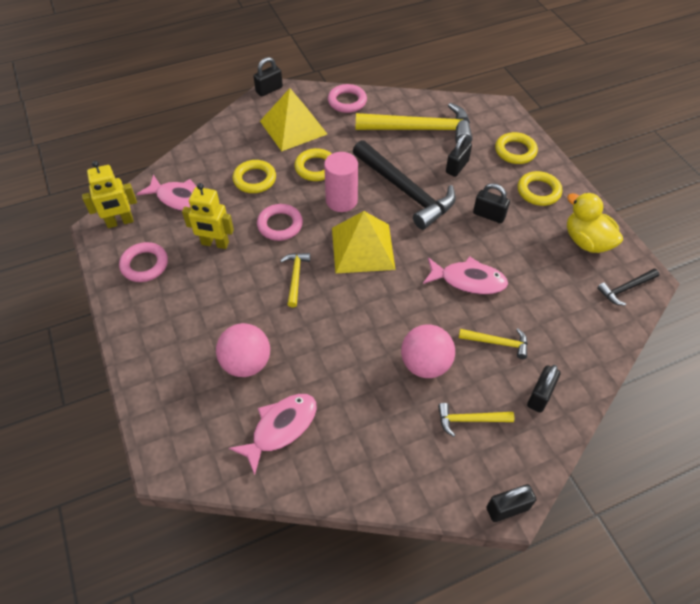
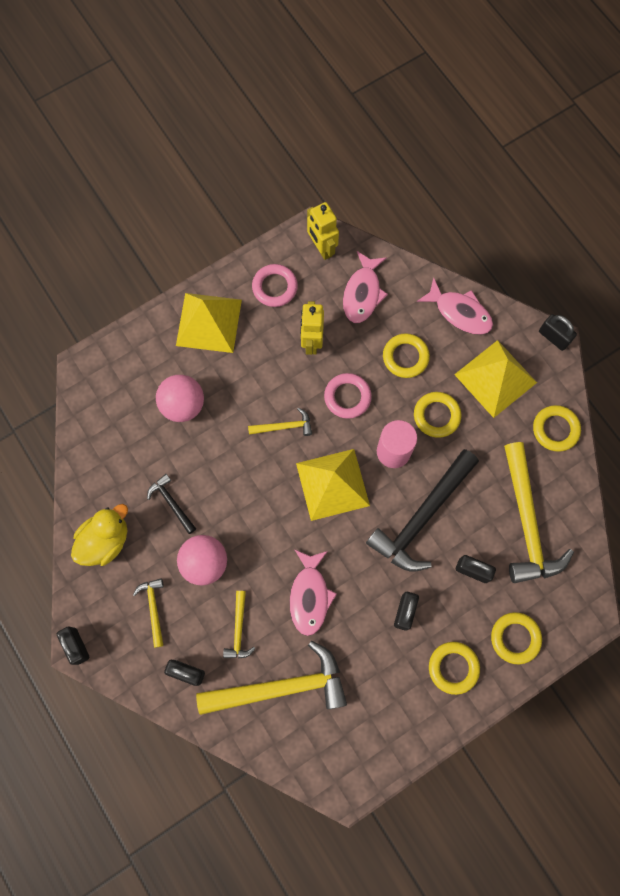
camera: 80 degrees right, 20 degrees up
(160, 327) = (209, 322): none -> yellow pyramid
(280, 428) = (125, 448): pink fish -> pink fish (459, 312)
(347, 101) = (555, 429): pink ring -> yellow ring
(555, 315) = (281, 687): none -> yellow hammer
(586, 241) = (387, 723): yellow duck -> yellow duck (105, 541)
(625, 289) = (328, 764): black hammer -> black hammer (171, 503)

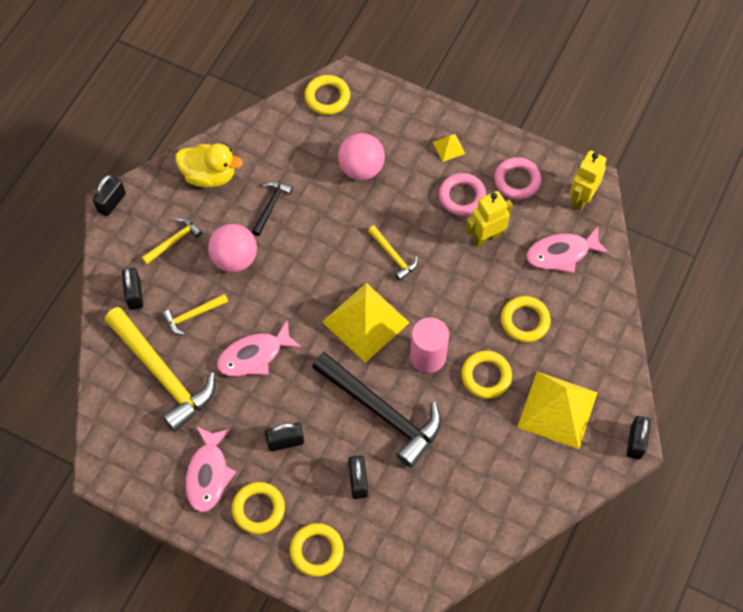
camera: 60 degrees right, 10 degrees down
(209, 322) = (448, 148): yellow pyramid -> yellow pyramid, size x0.43
(347, 397) = (454, 292): pink ring -> pink ring (462, 196)
(422, 517) = (382, 412): black hammer -> black hammer turned 150 degrees counterclockwise
(459, 312) = (601, 345): pink fish -> pink fish (208, 474)
(526, 522) = (433, 507): yellow hammer -> none
(555, 429) = (542, 489): yellow ring -> yellow ring (327, 97)

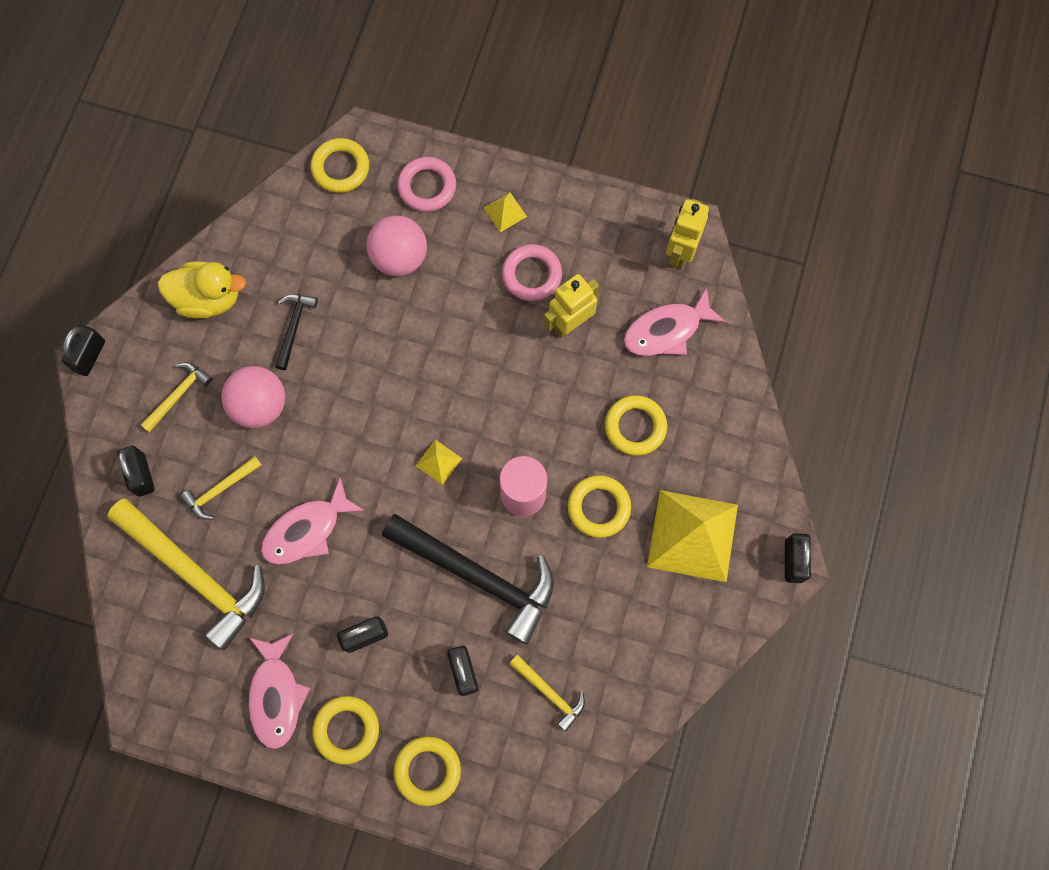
camera: 10 degrees left, 10 degrees up
(365, 322) = (438, 462): yellow pyramid -> yellow pyramid, size x0.43
(393, 256) = (459, 368): yellow hammer -> yellow hammer (549, 693)
(517, 180) = (597, 242): pink ring -> pink ring (427, 187)

